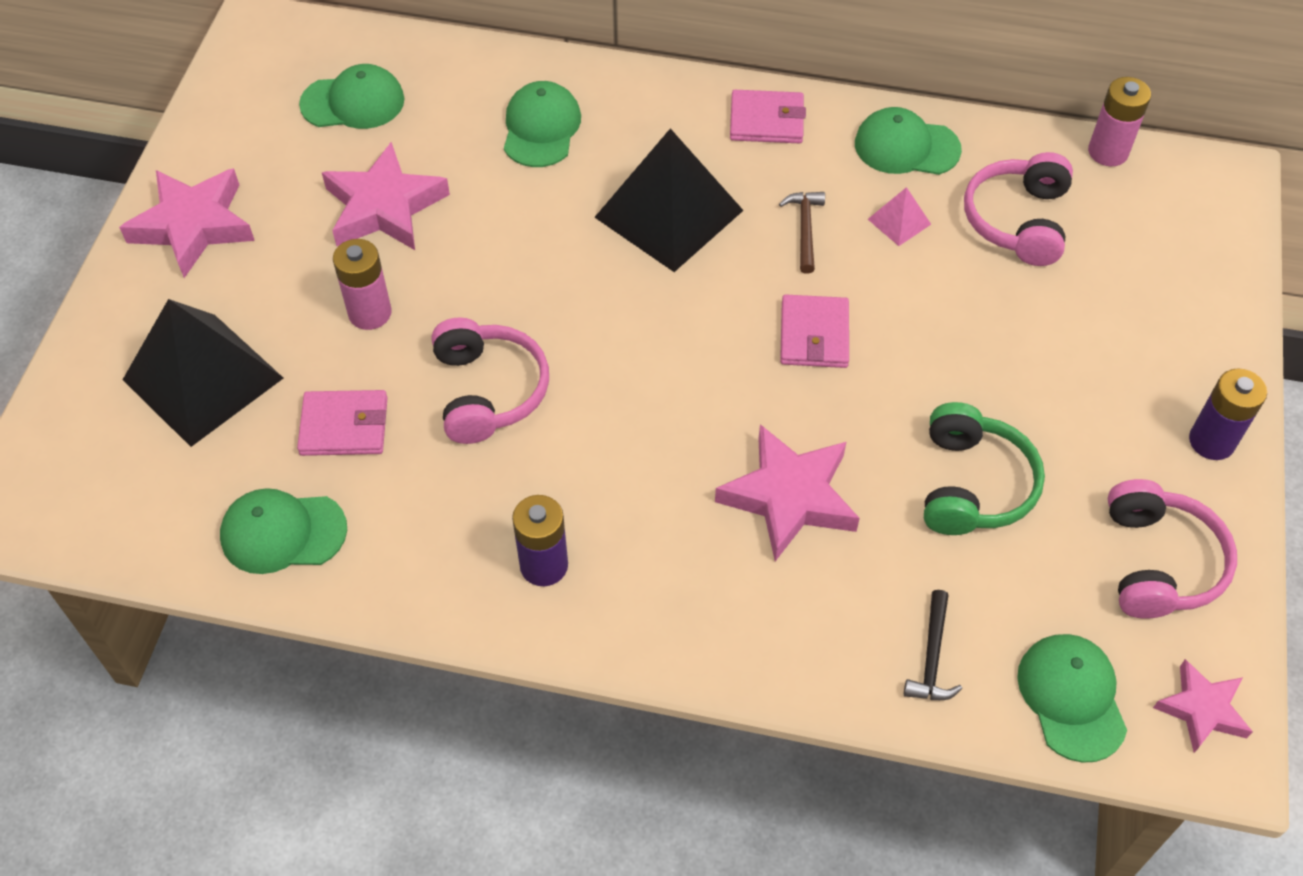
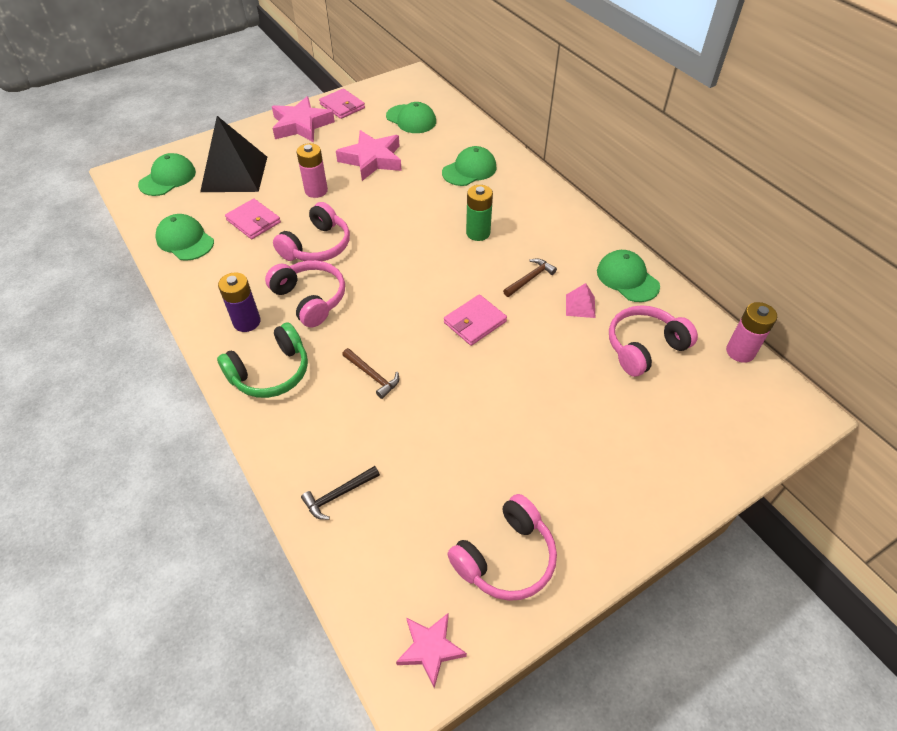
camera: 45 degrees right, 5 degrees down
(582, 468) = (310, 299): none -> pink headphones
(669, 213) = (478, 233): black pyramid -> green battery
(766, 120) = (572, 226): pink wallet -> pink wallet (342, 106)
(789, 497) = (373, 376): pink star -> brown hammer
(972, 485) = (460, 440): green headphones -> green headphones (271, 372)
(1071, 697) = (374, 576): green cap -> green cap (168, 178)
(1211, 441) = (616, 528): purple battery -> none

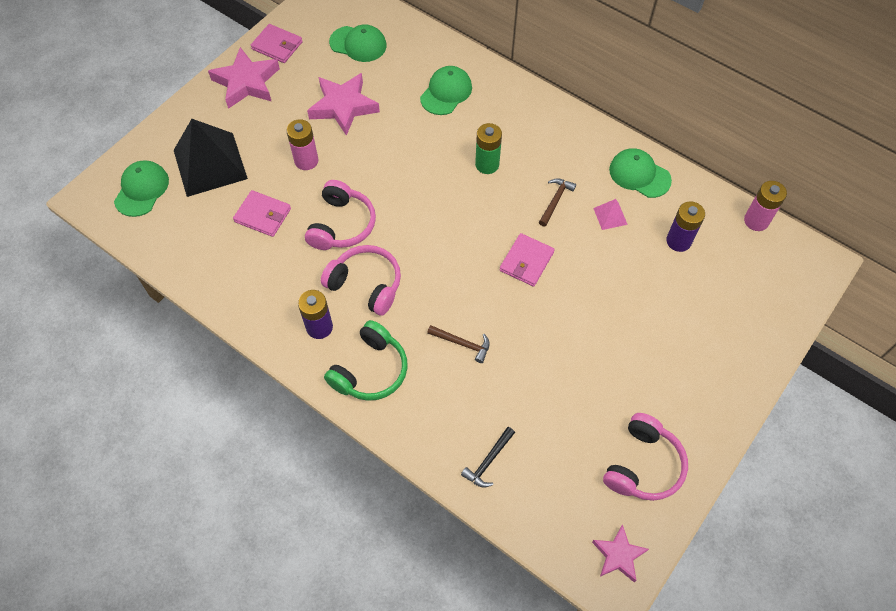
camera: 20 degrees left, 10 degrees up
(185, 240) = (206, 258): green cap -> none
(644, 347) = (678, 241): pink headphones -> purple battery

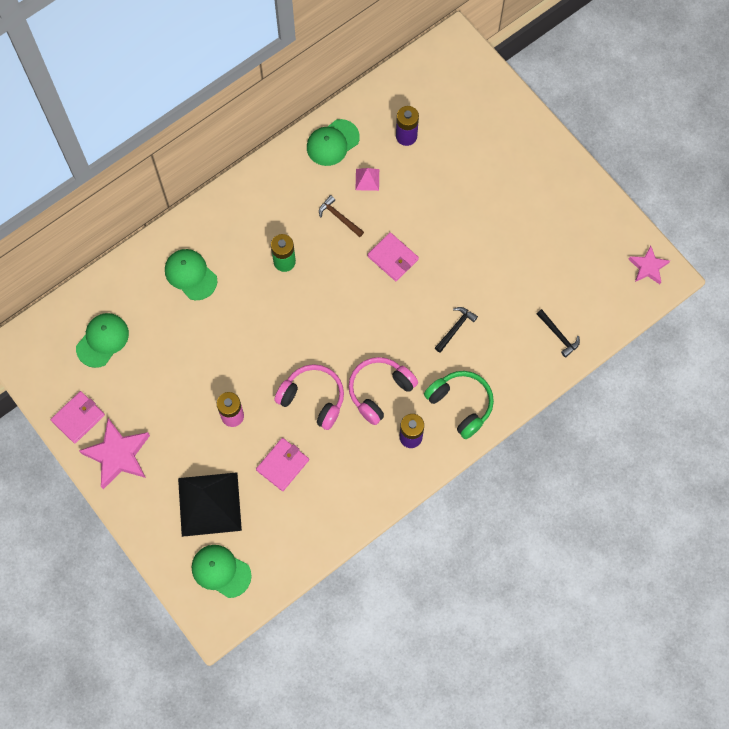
camera: 75 degrees left, 10 degrees up
(343, 107) = (178, 370): pink star -> none
(463, 344) = (456, 328): brown hammer -> black hammer
(643, 465) = (587, 228): pink headphones -> none
(756, 221) = (404, 72): pink battery -> none

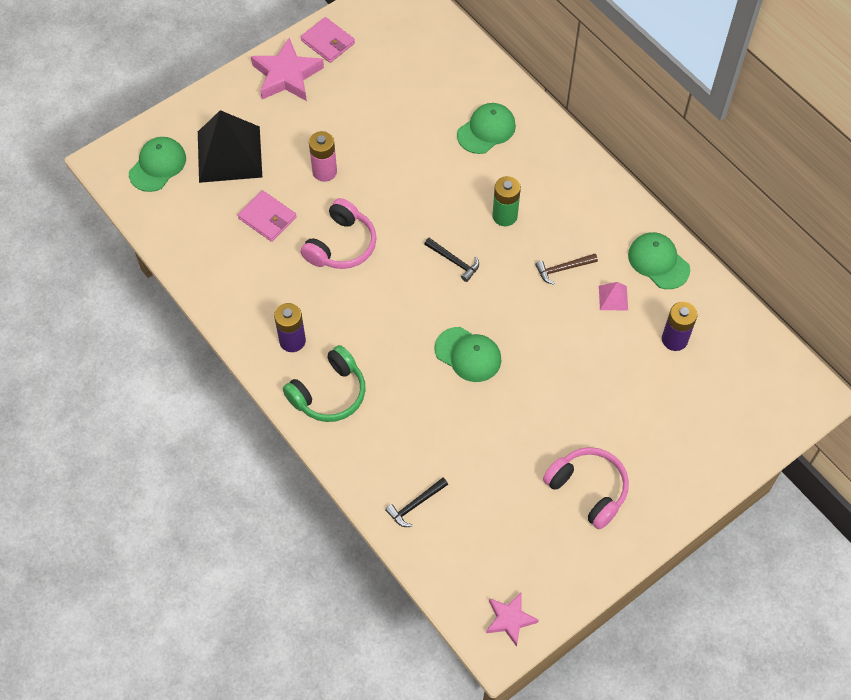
camera: 90 degrees right, 10 degrees down
(102, 340) = (411, 58): green cap -> green cap (468, 354)
(339, 217) = (562, 269): brown hammer -> brown hammer turned 150 degrees counterclockwise
(379, 391) = (348, 310): pink headphones -> pink headphones (588, 489)
(393, 258) = (513, 324): pink wallet -> none
(456, 328) = (425, 390): black hammer -> black hammer (454, 261)

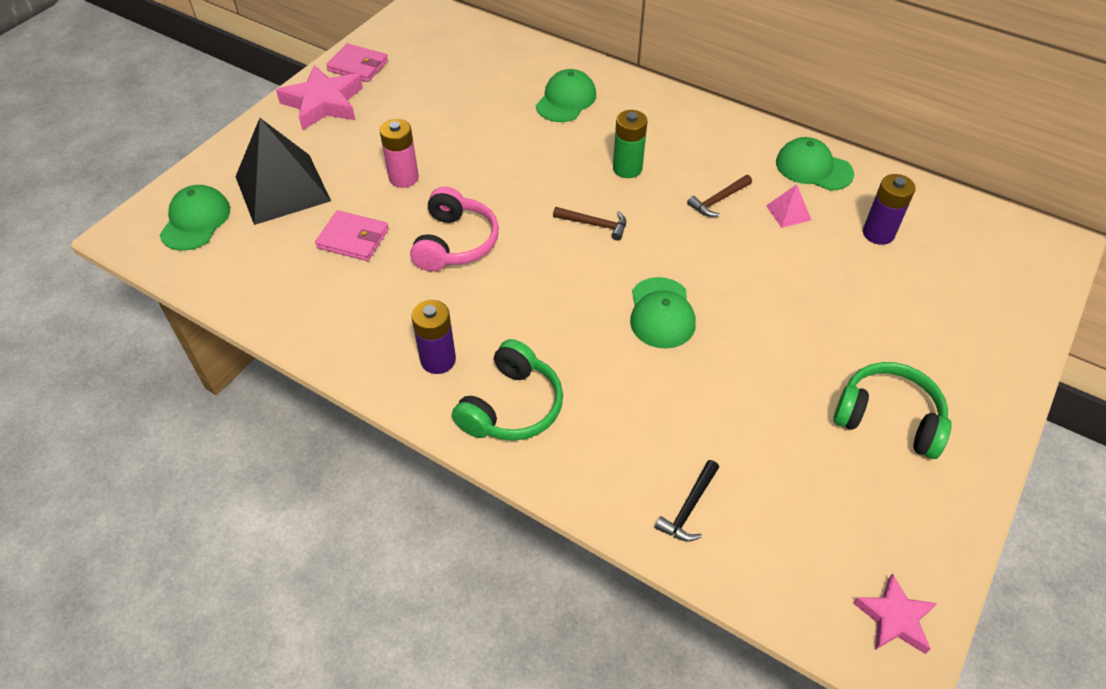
camera: 20 degrees left, 10 degrees down
(454, 261) = (595, 224): black hammer -> brown hammer
(468, 354) = (661, 313): green cap -> green cap turned 75 degrees clockwise
(588, 489) = (888, 418): pink headphones -> green headphones

